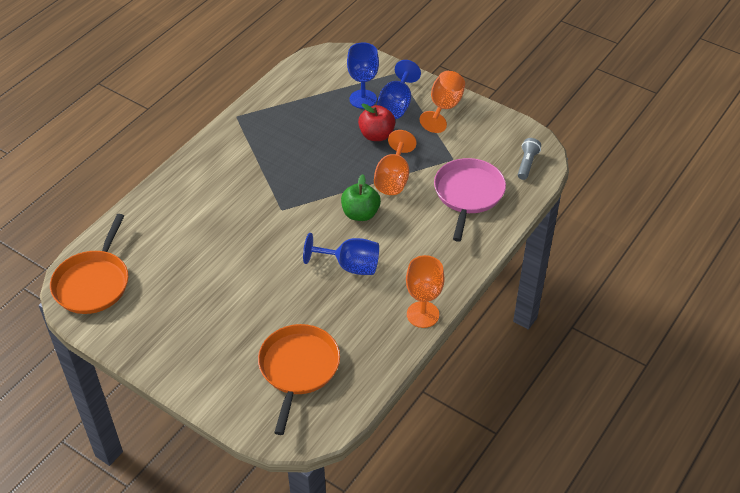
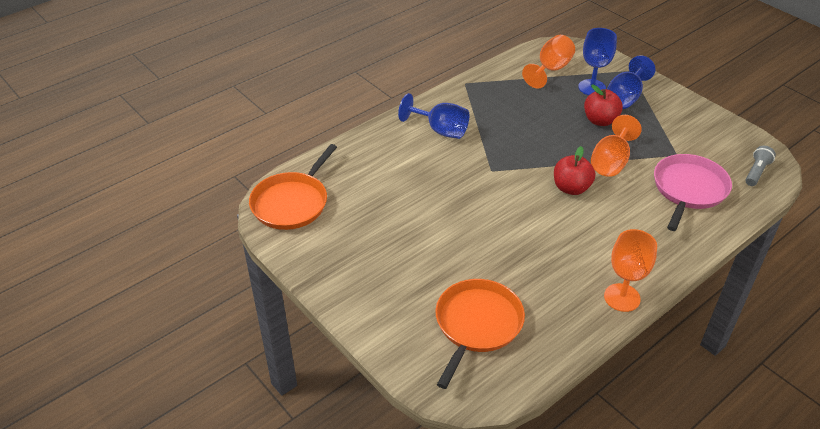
camera: 15 degrees right, 5 degrees down
(350, 266) = (551, 235): blue goblet -> blue goblet (440, 130)
(360, 214) = (571, 188): green apple -> red apple
(444, 108) = (673, 107): orange goblet -> orange goblet (550, 70)

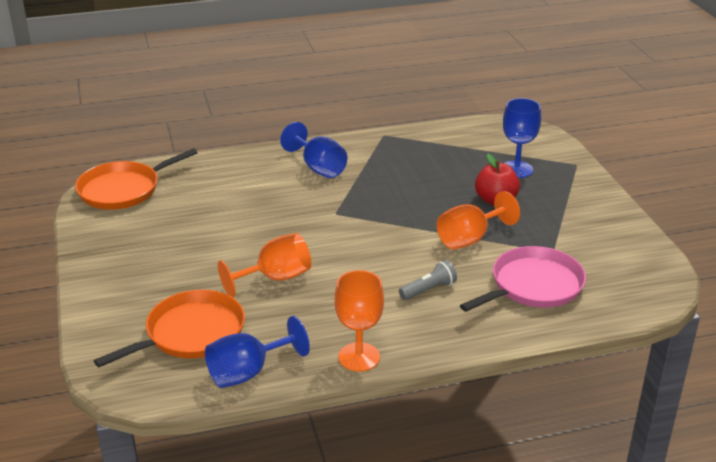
camera: 25 degrees right, 10 degrees down
(550, 70) = (487, 144): orange goblet -> orange goblet (275, 278)
(571, 188) = (402, 249): red apple -> none
(625, 98) = (545, 187): blue goblet -> blue goblet (248, 372)
(756, 172) = (632, 292): grey flashlight -> grey flashlight (428, 289)

